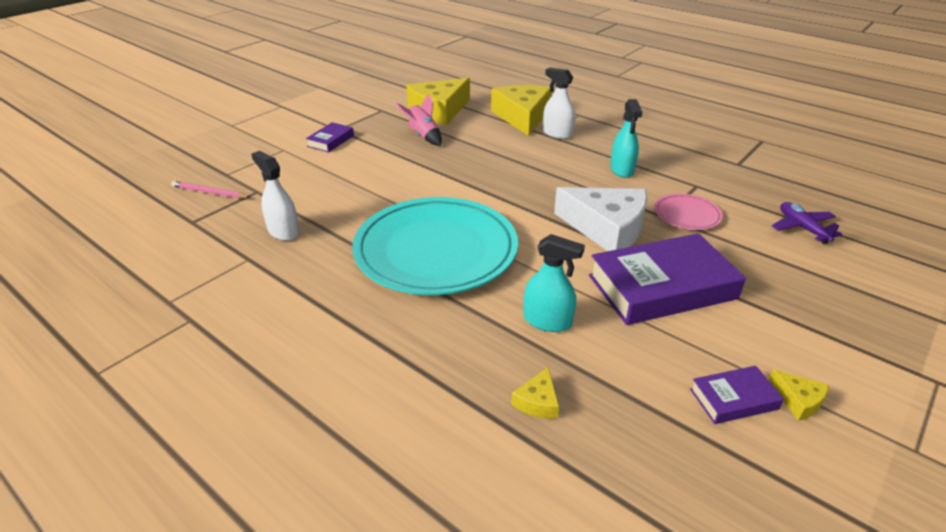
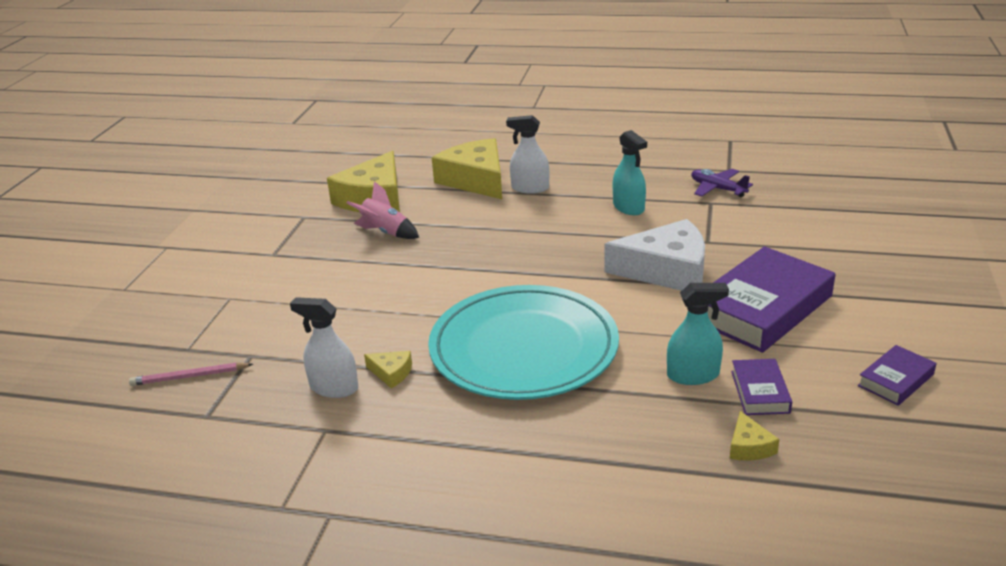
camera: 25 degrees left, 5 degrees down
(331, 141) = (279, 270): purple book -> purple book (760, 392)
(687, 215) = (726, 234): pink plate -> none
(798, 400) = (941, 362): yellow cheese -> yellow cheese (391, 373)
(802, 228) = (830, 215): purple plane -> purple plane (717, 189)

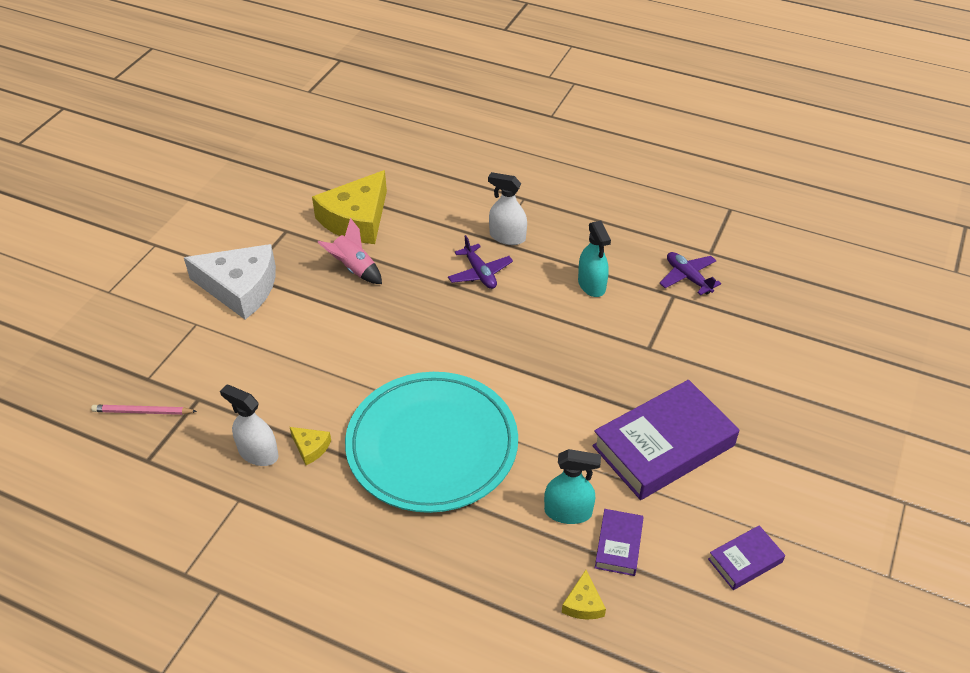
camera: 10 degrees right, 15 degrees up
(476, 180) = (459, 214): yellow cheese -> none
(514, 216) = (480, 273): none -> purple plane
(666, 270) = (595, 377): white cheese -> white cheese (240, 288)

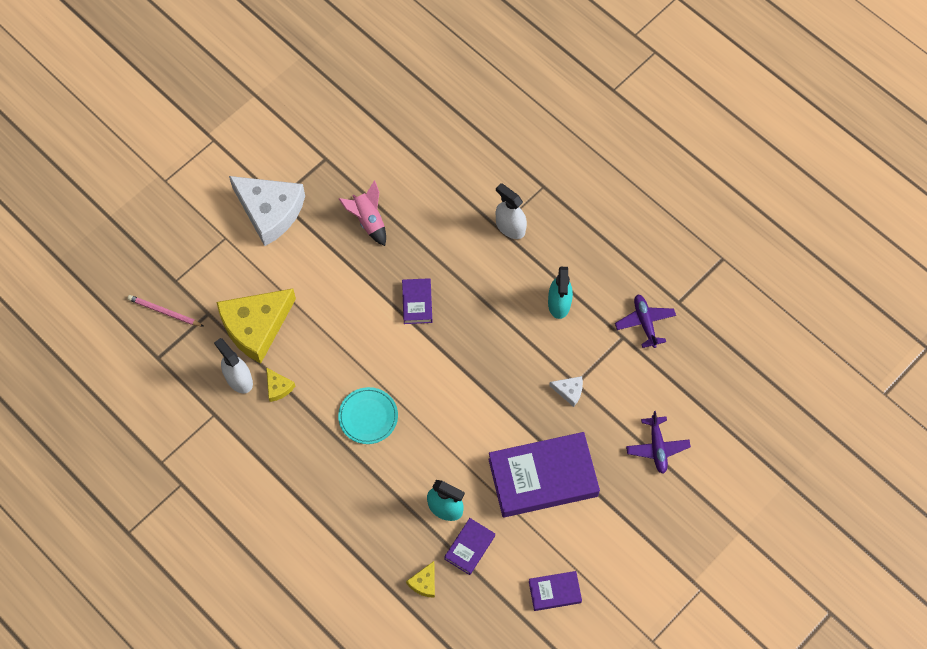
camera: 20 degrees right, 20 degrees up
(356, 219) = (389, 165): yellow cheese -> yellow cheese (256, 326)
(432, 446) = (368, 417): turquoise plate -> turquoise plate, size x0.44
(440, 324) = (417, 303): none -> purple book
(480, 273) = (470, 260): purple plane -> purple plane (657, 447)
(646, 356) = (569, 391): none -> white cheese

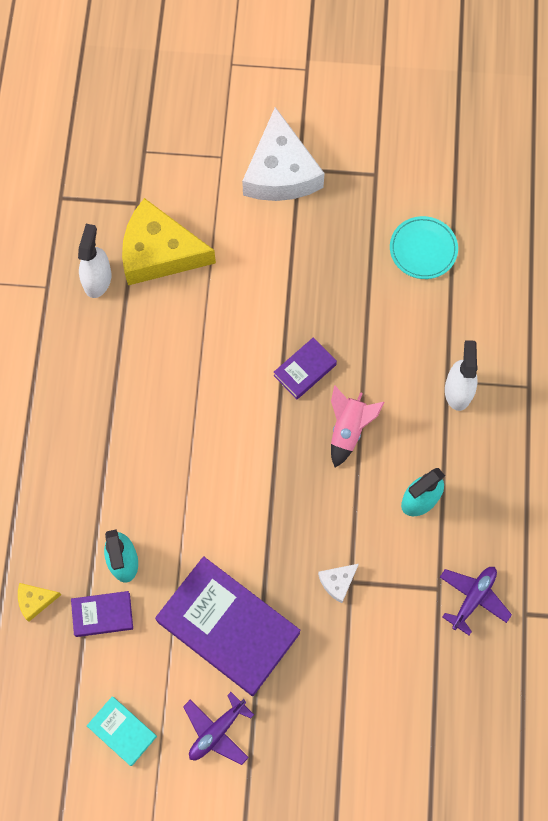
camera: 50 degrees right, 5 degrees up
(164, 312) = (107, 167): pink pencil -> none
(278, 387) = (118, 319): yellow cheese -> none
(368, 220) = (348, 261): pink rocket -> pink rocket (348, 429)
(368, 417) = (155, 419): turquoise plate -> turquoise plate (423, 249)
(554, 592) = (122, 731): purple book -> turquoise book
(569, 391) = (337, 582): white cheese -> white cheese turned 75 degrees clockwise
(657, 447) = (352, 714): purple plane -> purple plane (217, 731)

